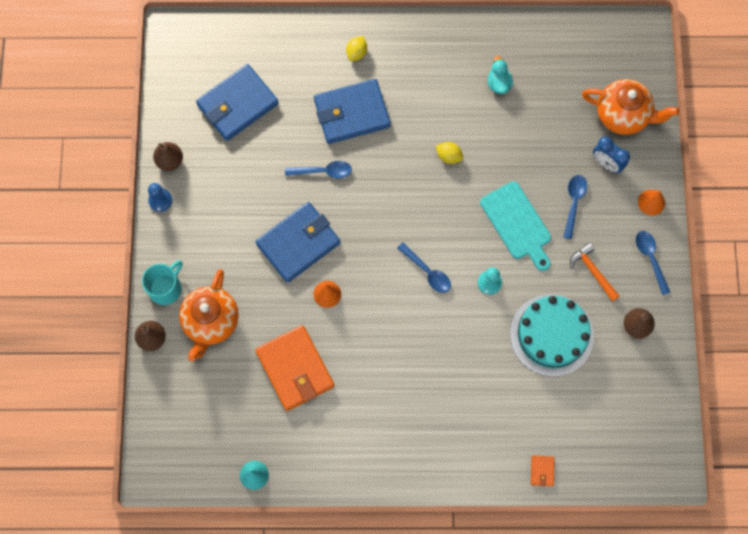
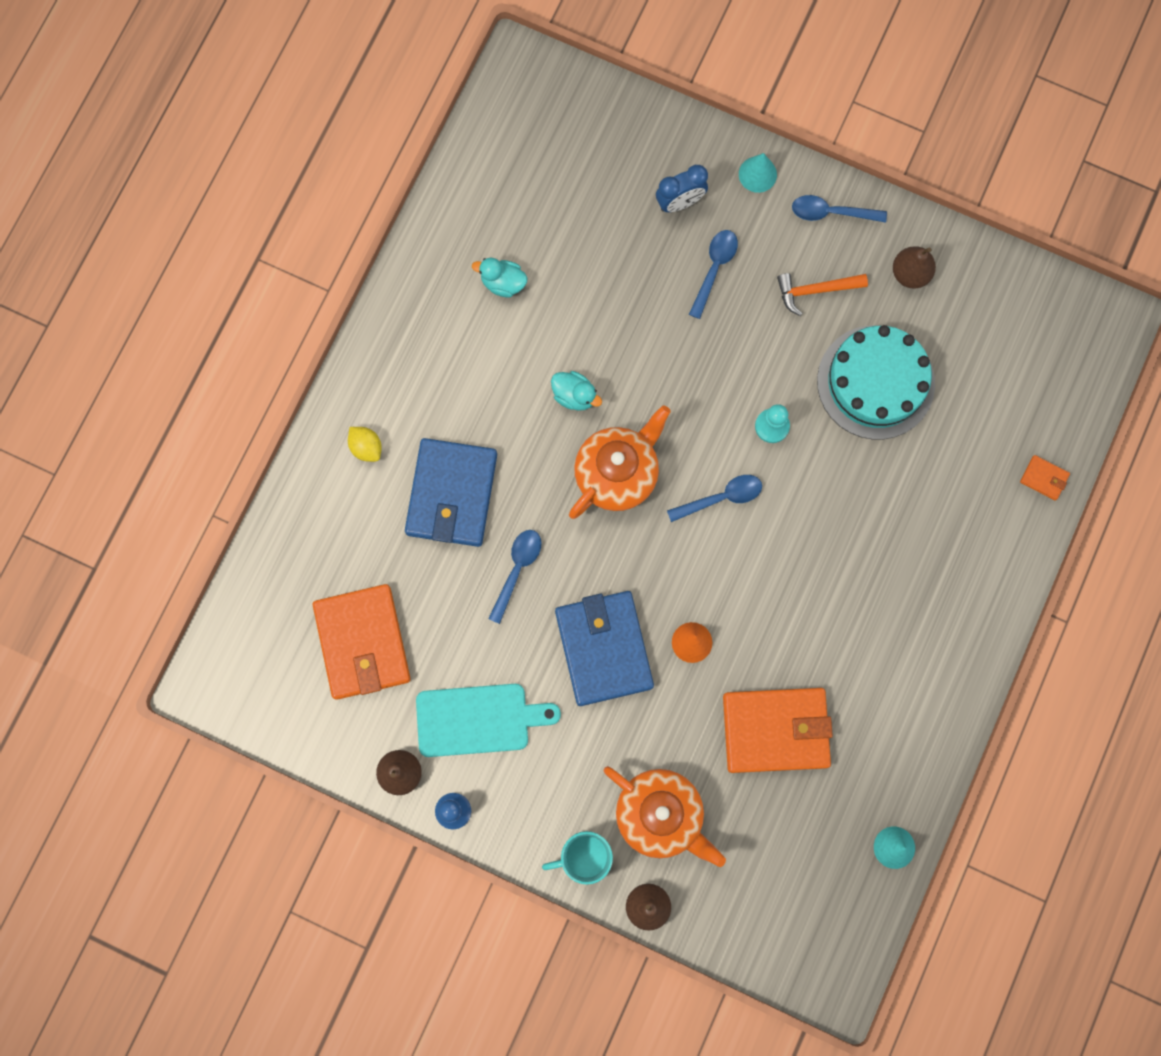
camera: 65 degrees left, 5 degrees up
(166, 288) = (584, 857): turquoise mug -> turquoise mug turned 75 degrees counterclockwise
(237, 104) = (362, 642): blue wallet -> orange wallet
(449, 156) = (574, 395): yellow lemon -> turquoise duck
(517, 223) = (708, 353): turquoise cutting board -> turquoise cutting board (478, 719)
(574, 203) = (714, 269): blue spoon -> blue spoon turned 75 degrees clockwise
(623, 115) = (624, 149): orange teapot -> orange teapot (617, 473)
(651, 202) = (757, 174): orange cone -> turquoise cone

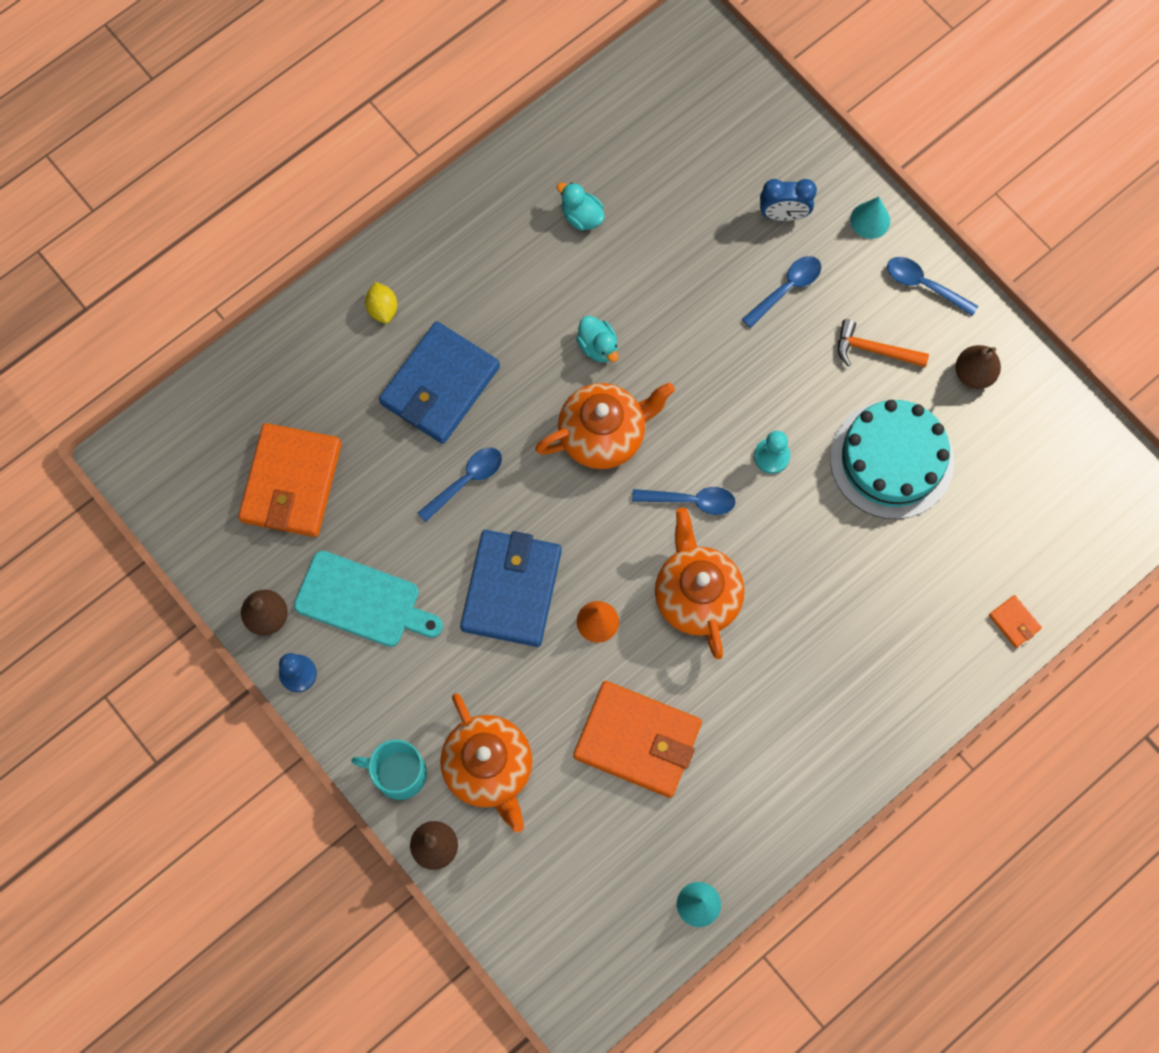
camera: 25 degrees right, 5 degrees down
(766, 580) = (696, 596): none -> orange teapot

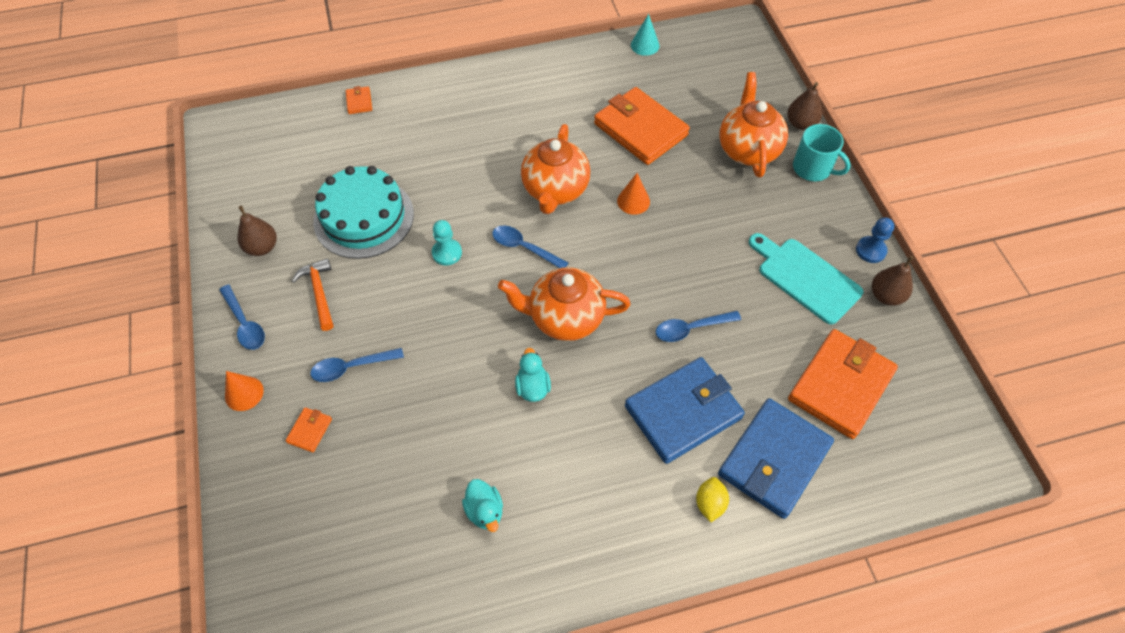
camera: 155 degrees left, 15 degrees down
(511, 589) = (687, 243): blue wallet -> blue wallet (774, 460)
(783, 214) = (310, 430): blue clock -> orange wallet
(870, 220) = (244, 393): turquoise cone -> orange cone
(874, 350) = (319, 293): orange hammer -> orange hammer turned 150 degrees counterclockwise

